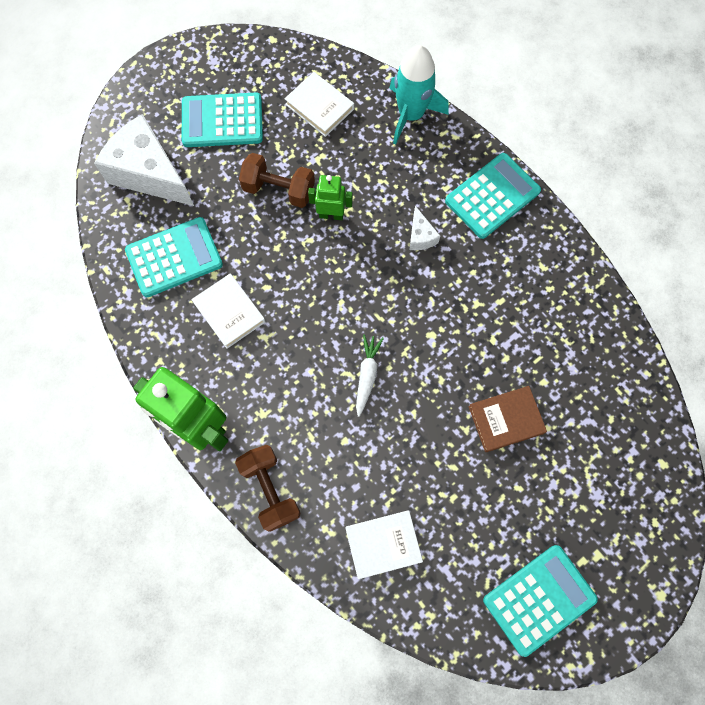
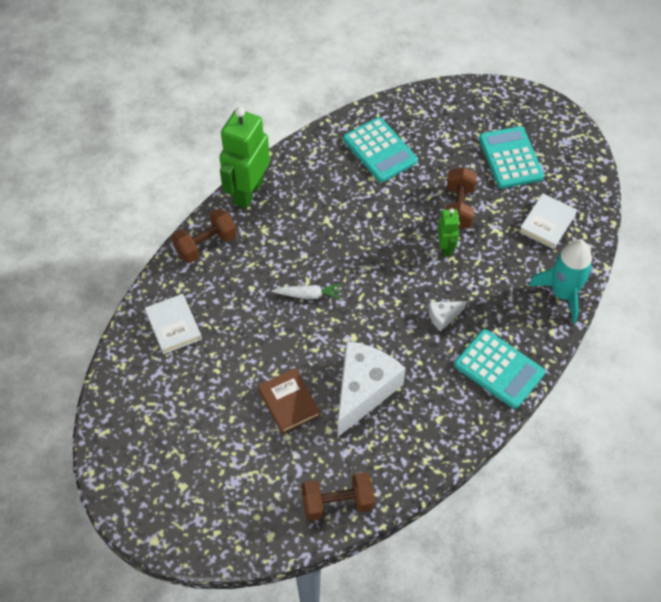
camera: 80 degrees right, 15 degrees down
(149, 173) = (448, 120): white cheese -> white cheese (363, 390)
(229, 312) = (342, 194): white book -> none
(539, 599) = (142, 443): turquoise calculator -> none
(630, 387) = (337, 502): none -> brown dumbbell

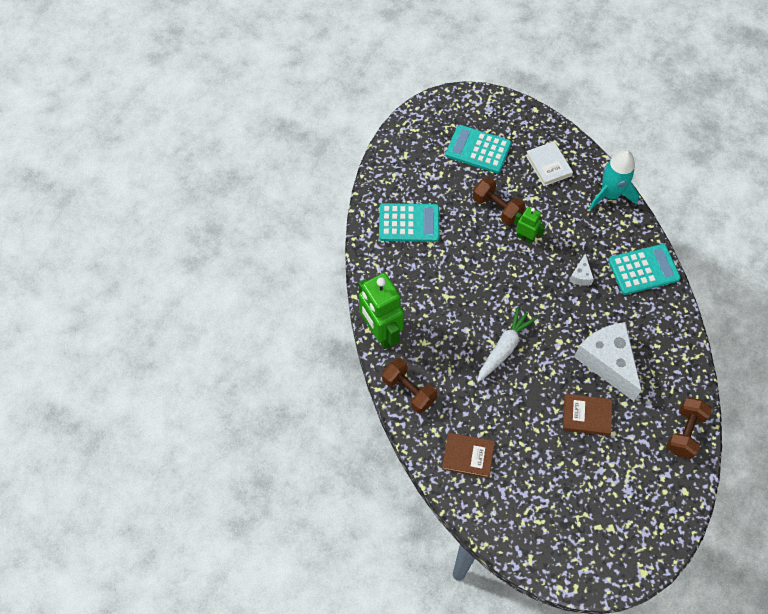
camera: 55 degrees left, 5 degrees up
(173, 325) = (468, 456): white book -> brown book
(206, 245) = (408, 391): brown dumbbell -> brown dumbbell turned 45 degrees counterclockwise
(308, 295) = (504, 348): white carrot -> white carrot, size x1.51

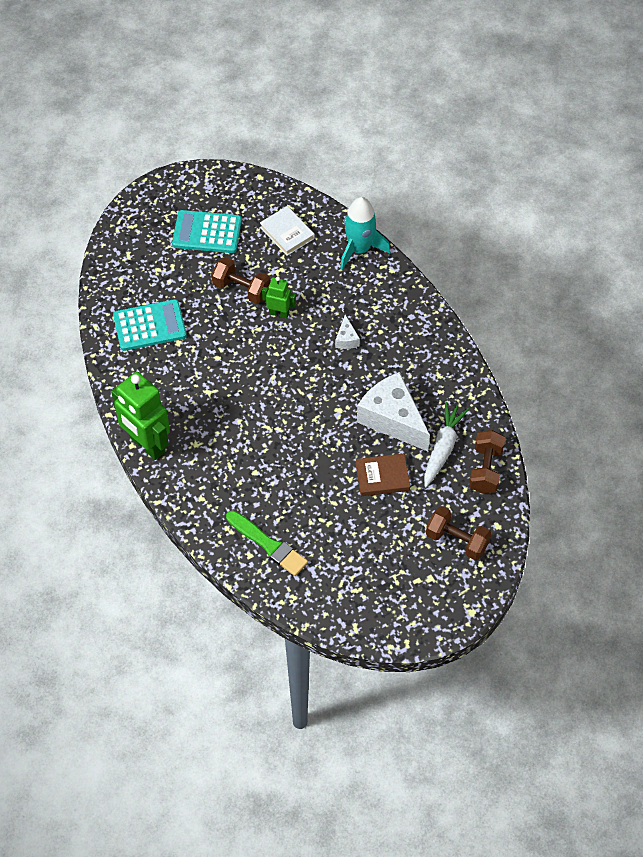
camera: 15 degrees left, 5 degrees down
(408, 391) = (191, 496): brown dumbbell -> brown dumbbell (457, 541)
(468, 456) = (268, 545): brown book -> green brush
(504, 348) = (282, 430): white carrot -> white carrot (442, 448)
(643, 270) = (411, 318): turquoise calculator -> none

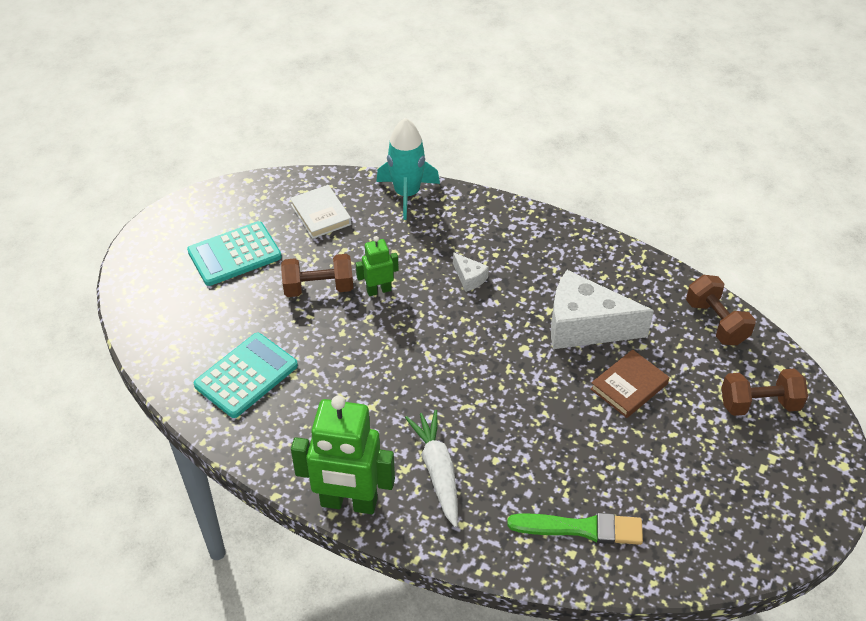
camera: 35 degrees left, 10 degrees down
(287, 233) = (321, 214): white book -> white book turned 45 degrees clockwise
(442, 448) = (658, 326): white carrot -> white carrot (437, 471)

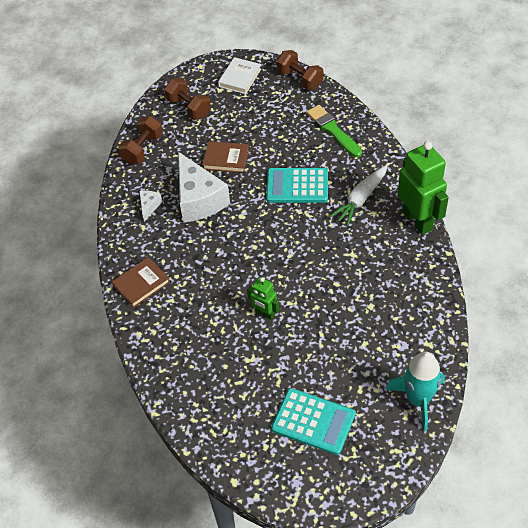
camera: 125 degrees left, 5 degrees up
(246, 375) = (396, 328): turquoise calculator -> turquoise calculator (297, 186)
(318, 288) = (294, 347): brown dumbbell -> brown dumbbell (300, 79)
(321, 214) = (227, 400): white book -> white book (240, 78)
(407, 194) = (160, 364): turquoise rocket -> turquoise rocket (418, 400)
(469, 278) = (210, 275): white cheese -> white cheese (149, 206)
(512, 225) = (141, 284): none -> brown book

